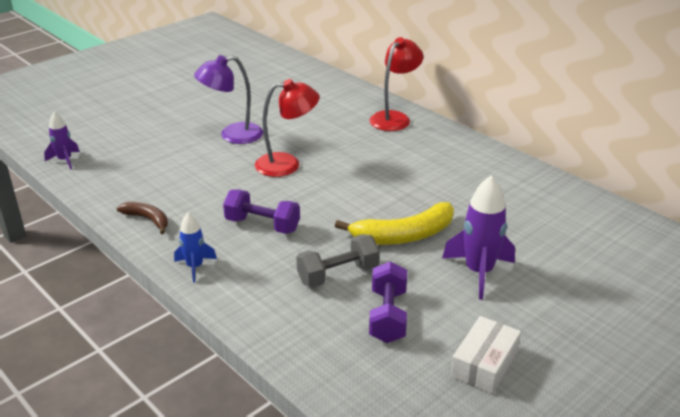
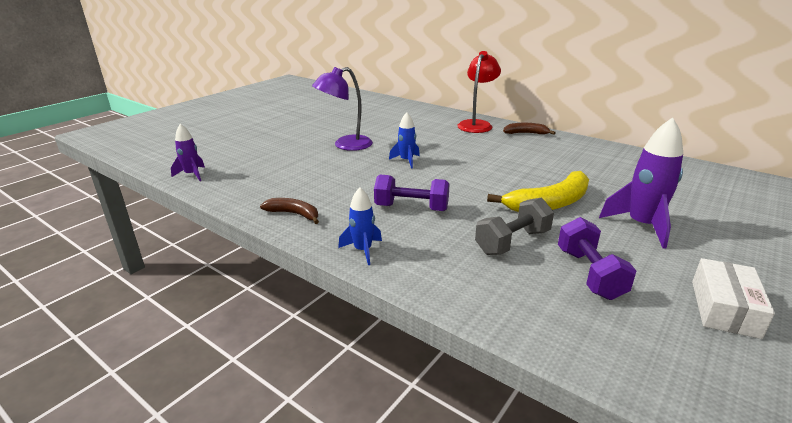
camera: 10 degrees left, 5 degrees down
(287, 164) = (406, 161): red lamp -> blue rocket
(443, 137) = (526, 133): none -> brown banana

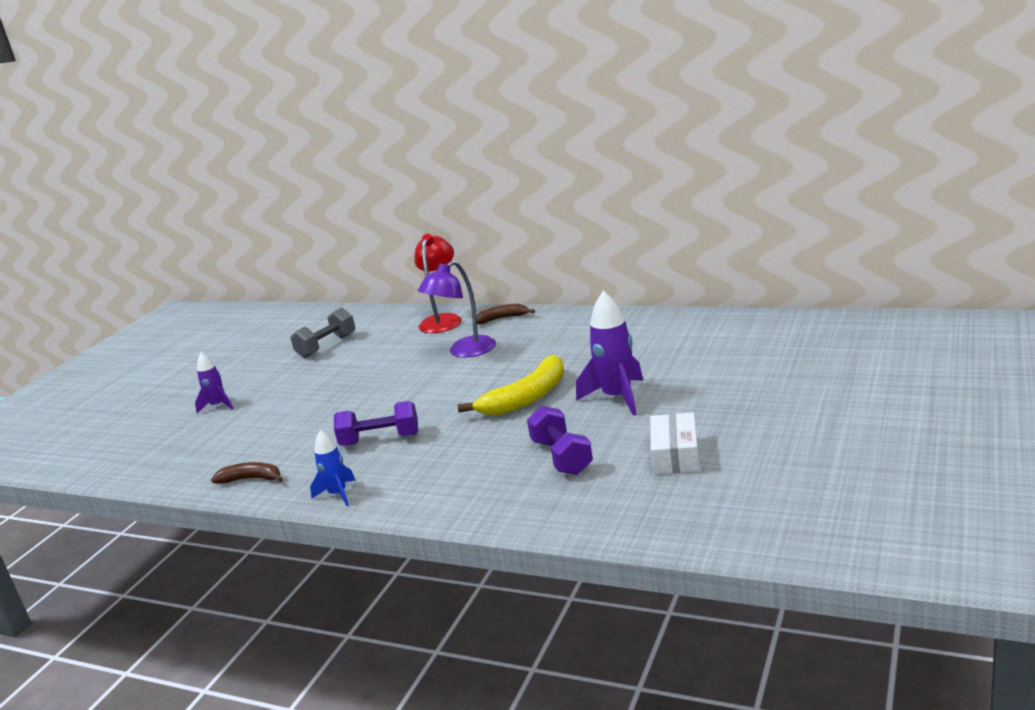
camera: 10 degrees left, 5 degrees down
(192, 175) = (109, 468): purple rocket -> purple rocket (218, 406)
(345, 145) = (285, 386): purple lamp -> purple lamp (464, 351)
(406, 161) = (364, 388): blue rocket -> none
(512, 242) = (489, 447): grey dumbbell -> grey dumbbell (327, 346)

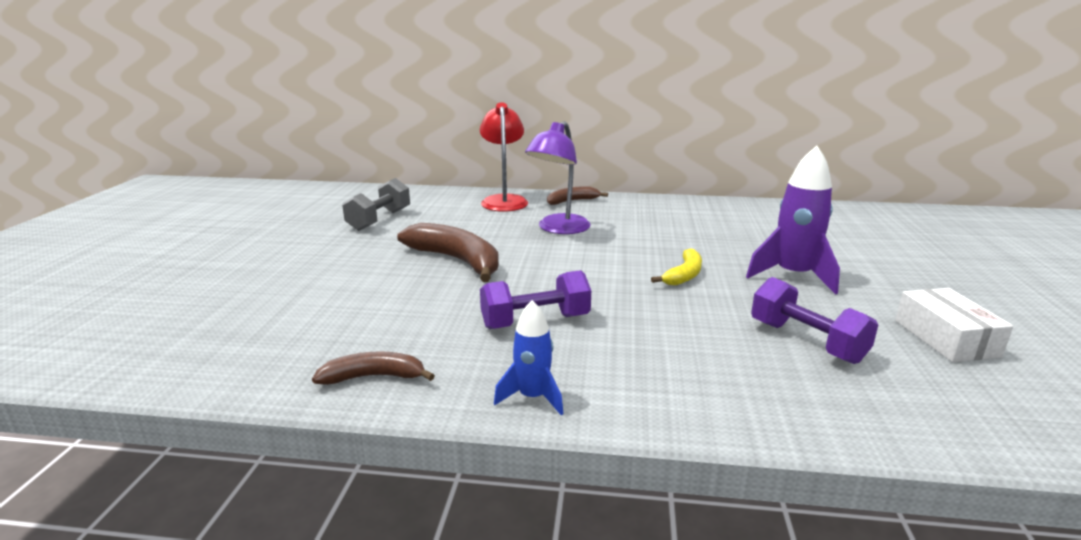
camera: 20 degrees left, 0 degrees up
(218, 406) = (264, 280): purple rocket -> none
(361, 386) = (457, 261): none -> brown banana
(527, 398) = (684, 275): yellow banana -> yellow banana, size x0.57

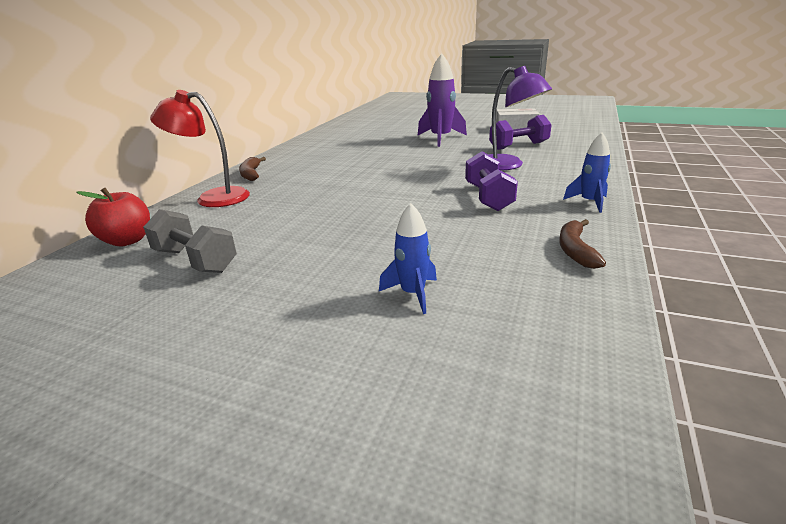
camera: 75 degrees left, 5 degrees up
(305, 297) = (413, 294): none -> blue rocket
(415, 196) = (127, 240): none -> red apple
(457, 261) = (358, 220): brown banana -> none
(558, 229) = (315, 182): purple lamp -> purple lamp (508, 165)
(684, 275) = (428, 157): yellow banana -> none

